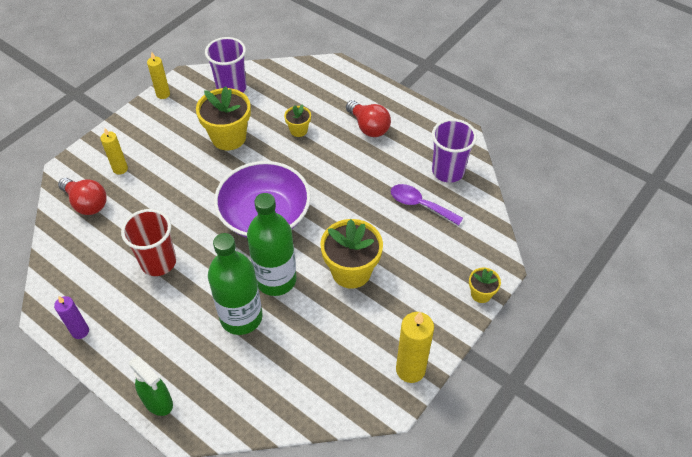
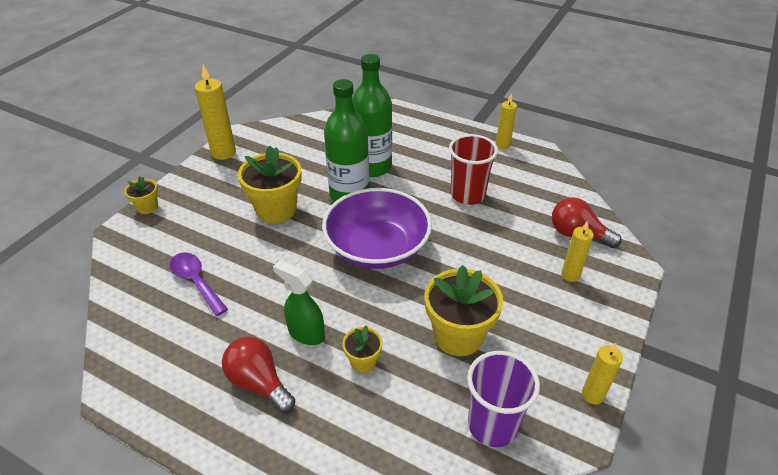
camera: 170 degrees right, 10 degrees down
(80, 331) = (502, 145): purple candle -> yellow candle
(158, 402) = (417, 118): green spray bottle -> green spray bottle (306, 333)
(420, 205) = (196, 281): purple spoon -> purple spoon turned 150 degrees counterclockwise
(448, 171) = (151, 329): purple cup -> none

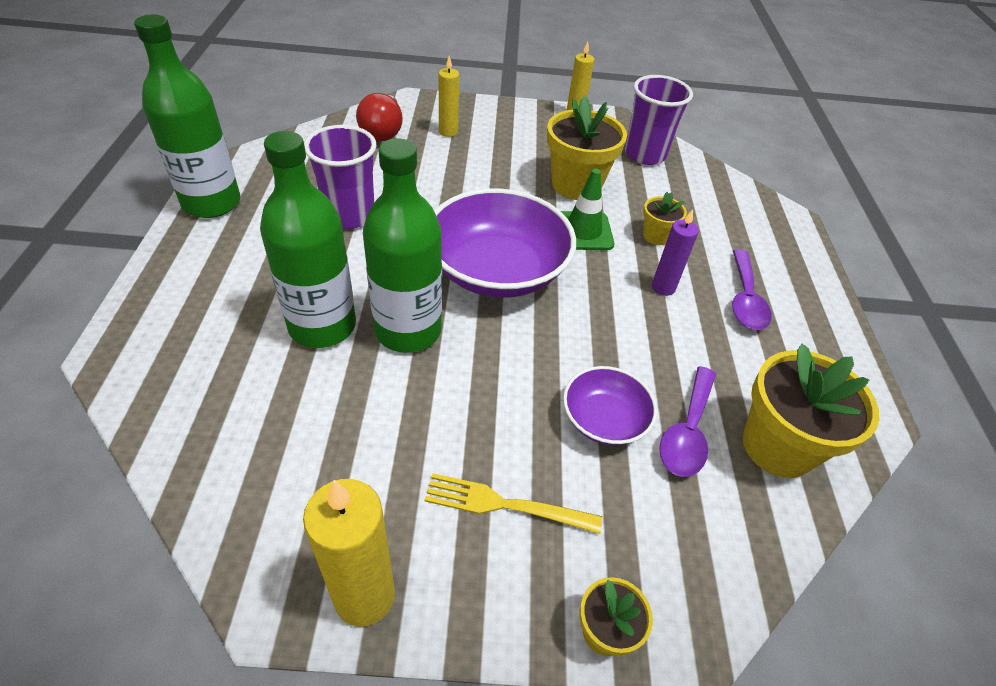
camera: 120 degrees left, 5 degrees up
(223, 198) = (504, 505): none -> yellow fork
(233, 250) = (604, 419): none -> purple bowl
(259, 383) = (745, 300): red light bulb -> purple spoon
(276, 210) = (490, 408): yellow flower pot -> yellow flower pot (778, 446)
(306, 333) = (663, 287): green spray bottle -> purple candle
(394, 312) = (583, 231): none -> green traffic cone
(467, 195) = (349, 215): red cup -> purple cup
(502, 145) = (211, 203): yellow candle -> green bottle

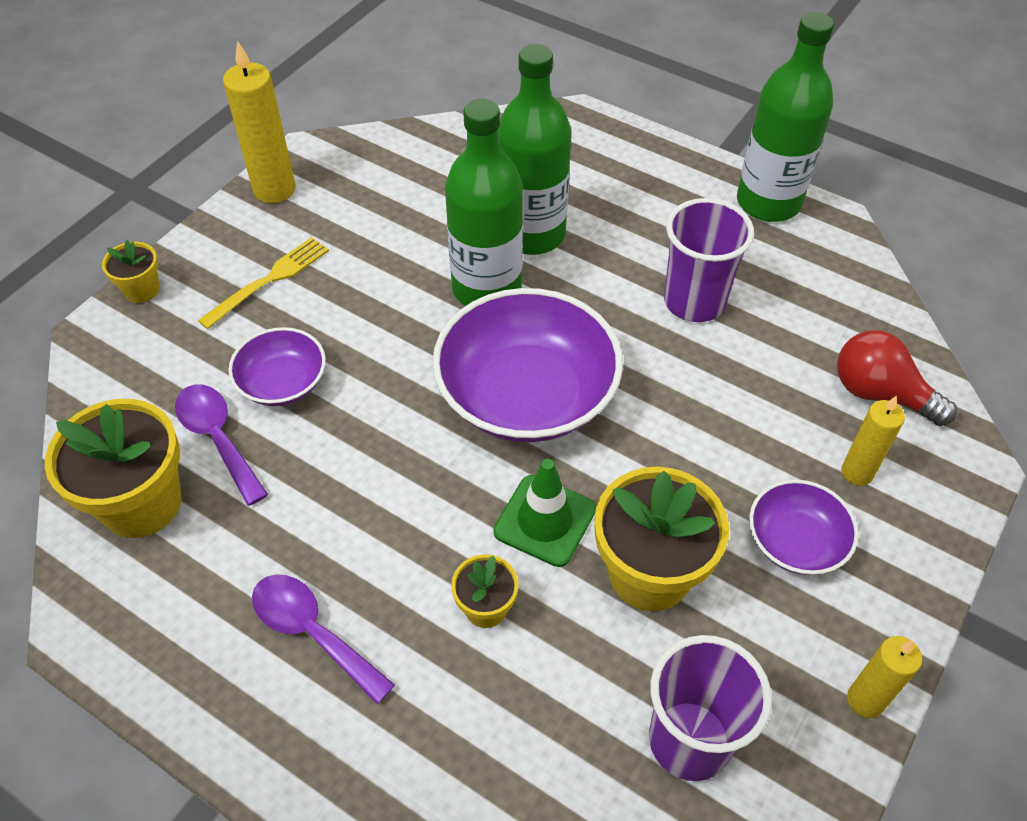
camera: 125 degrees right, 5 degrees up
(510, 143) = (796, 541): none -> purple bowl
(663, 287) = (394, 548): purple candle -> none

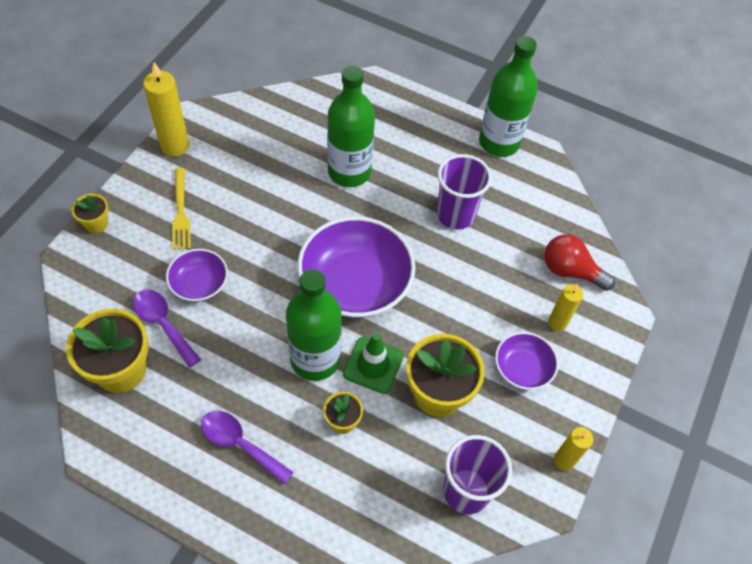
camera: 10 degrees left, 5 degrees up
(269, 280) = (181, 212): yellow fork -> yellow fork turned 135 degrees clockwise
(487, 288) = (323, 212): green bottle -> green bottle (315, 359)

